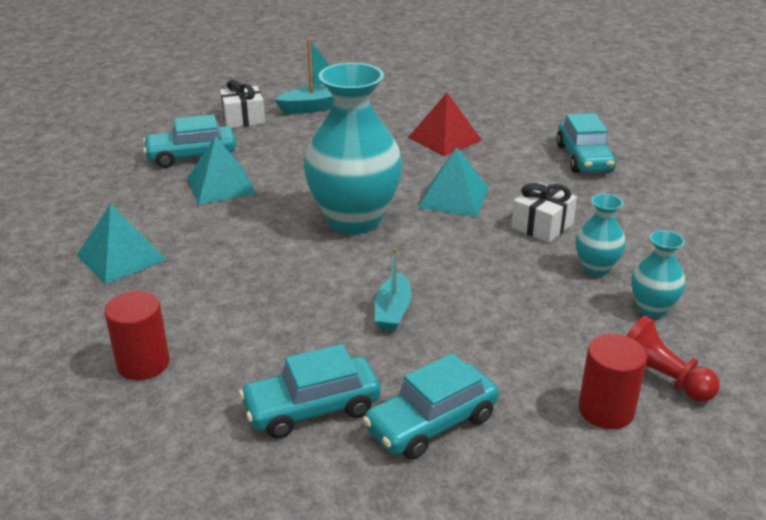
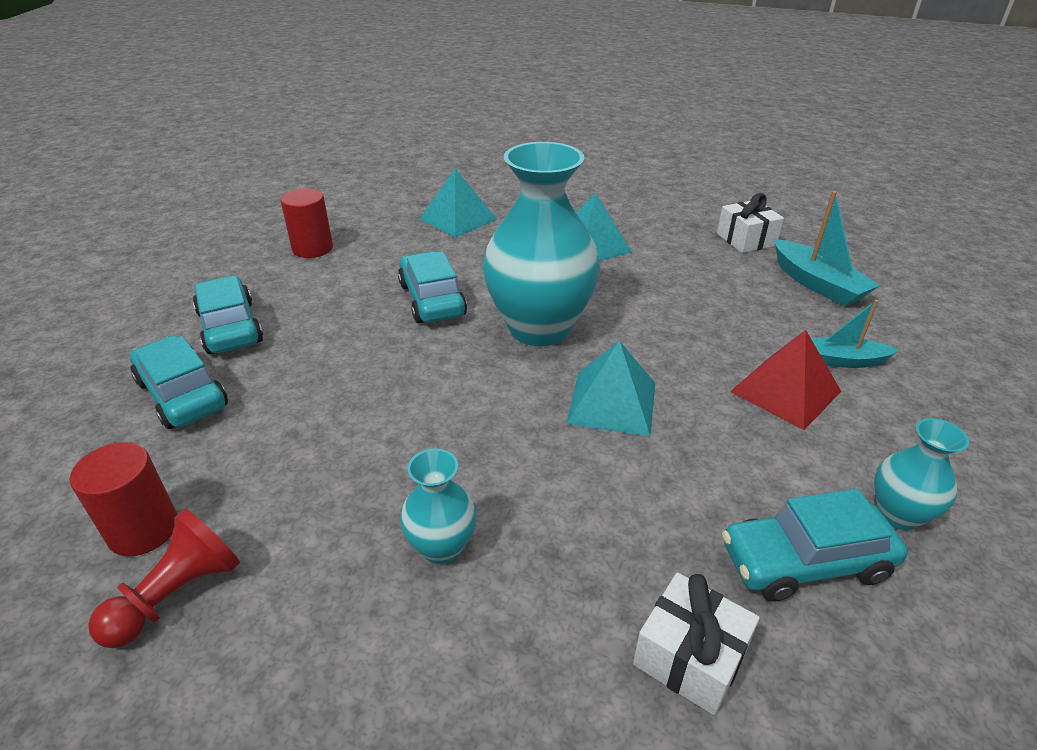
camera: 85 degrees right, 5 degrees up
(191, 156) = (644, 224): turquoise car -> turquoise car (432, 300)
(392, 311) = (362, 363): turquoise boat -> turquoise boat (842, 360)
(542, 226) = (553, 491): white gift -> white gift (690, 657)
(652, 308) = (333, 608): turquoise vase -> turquoise vase (898, 515)

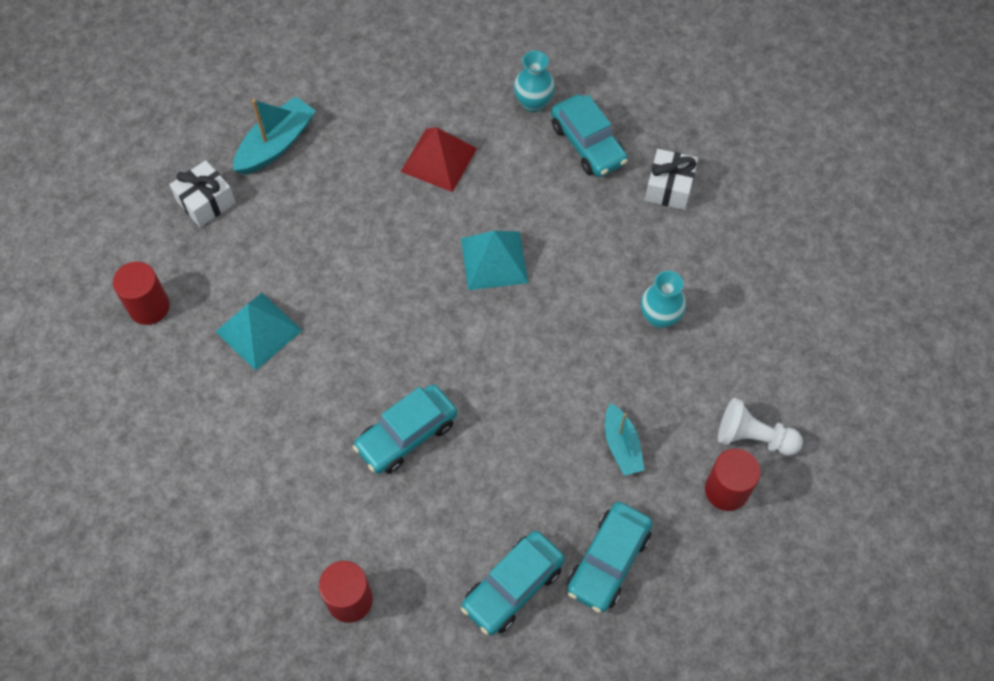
camera: 110 degrees left, 25 degrees up
(177, 595) = (753, 437): red pawn -> white pawn
(458, 219) = (235, 479): turquoise pyramid -> none
(539, 328) = (419, 333): turquoise vase -> none
(639, 205) = (149, 307): none -> red cylinder
(842, 360) = (387, 127): turquoise boat -> turquoise boat (621, 445)

